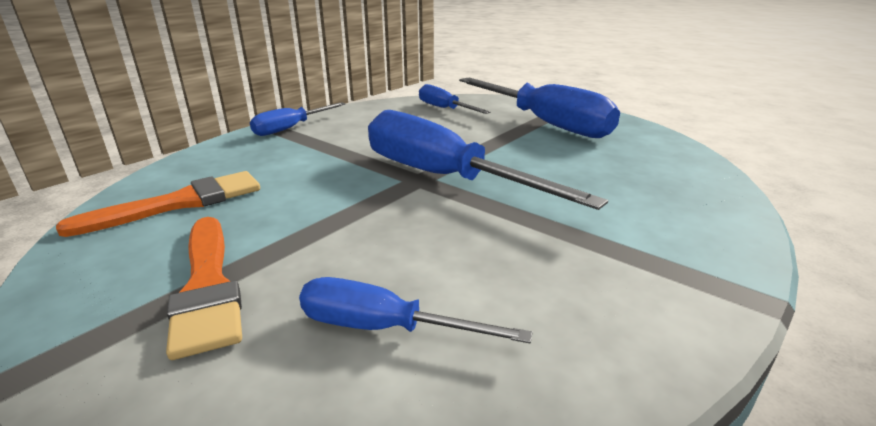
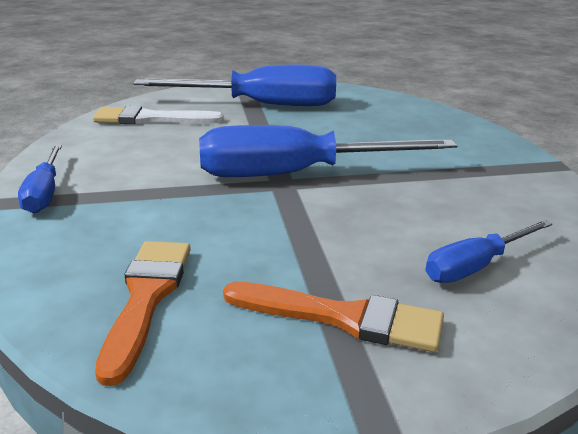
camera: 50 degrees left, 0 degrees up
(444, 109) = (150, 119): blue screwdriver -> white brush

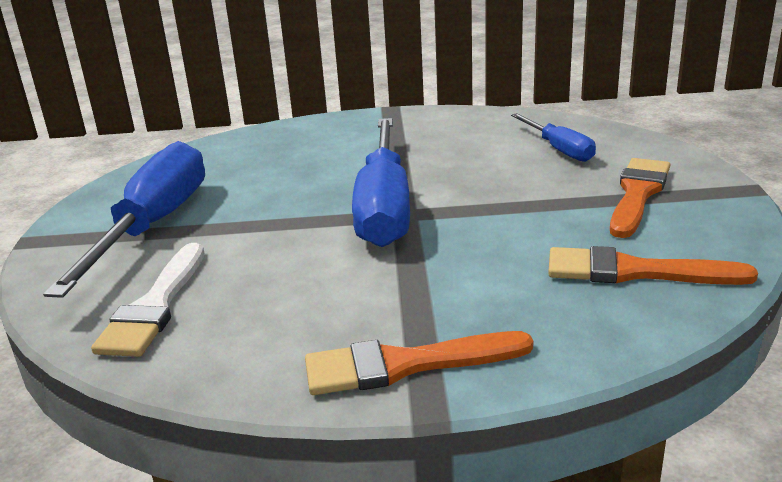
camera: 80 degrees left, 0 degrees up
(44, 193) = (405, 365): blue screwdriver -> orange brush

